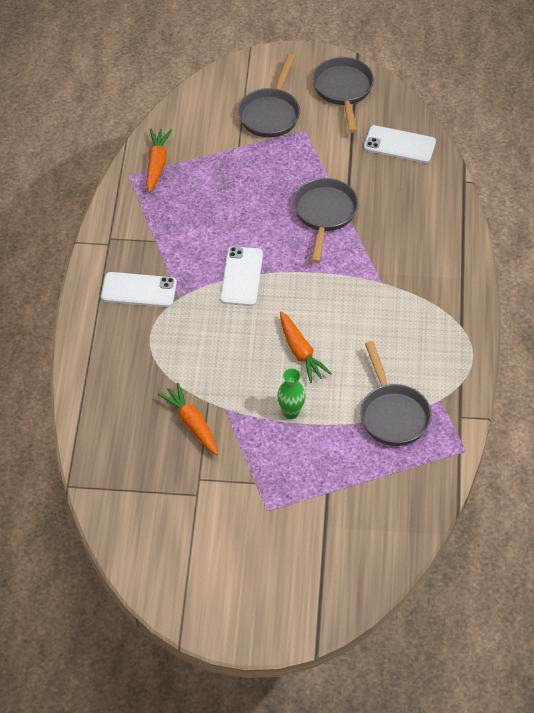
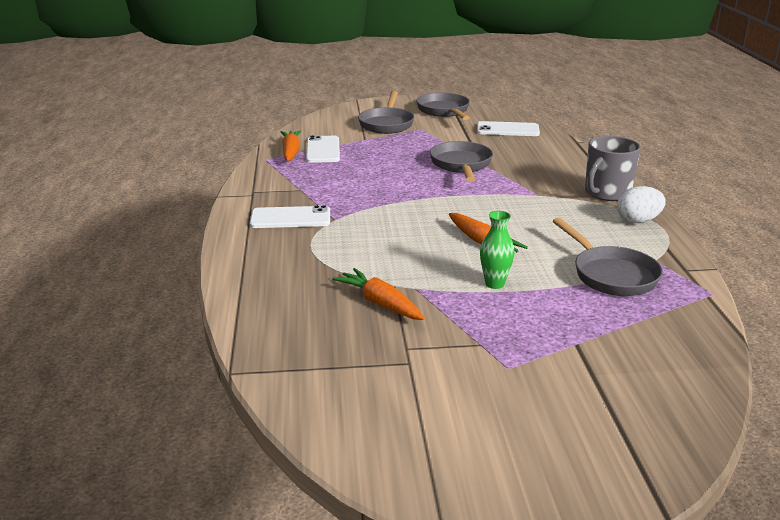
camera: 10 degrees left, 25 degrees down
(241, 276) = (396, 202): white phone -> white phone (323, 150)
(449, 287) = (606, 193): none -> grey mug
(455, 339) = (638, 221): none -> white egg

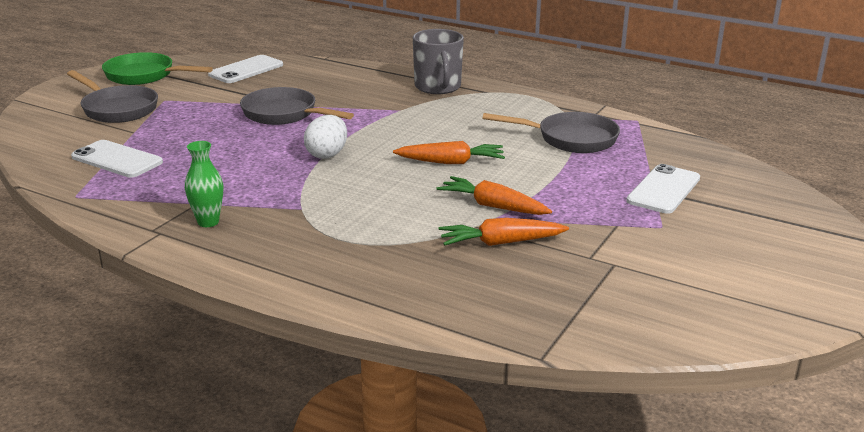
camera: 55 degrees left, 0 degrees up
(290, 218) = (258, 229): white phone -> white phone (663, 189)
(291, 152) = (85, 177): orange carrot -> orange carrot (492, 206)
(444, 111) = (144, 76): grey pan -> green pan
(494, 284) = (529, 184): green vase -> green vase (208, 222)
(638, 221) = (501, 97): white egg -> white egg (327, 154)

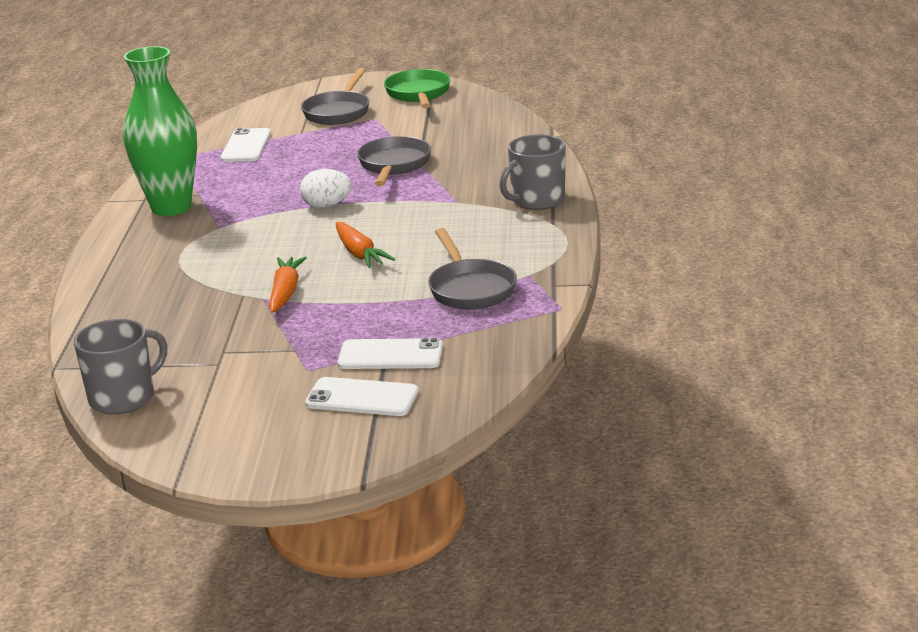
camera: 65 degrees right, 0 degrees up
(208, 222) = (171, 207): green vase -> green vase, size x2.32
(246, 70) = (479, 120): white phone -> white phone (362, 398)
(500, 243) = (220, 312): orange carrot -> none
(649, 327) = (123, 398): none -> grey mug

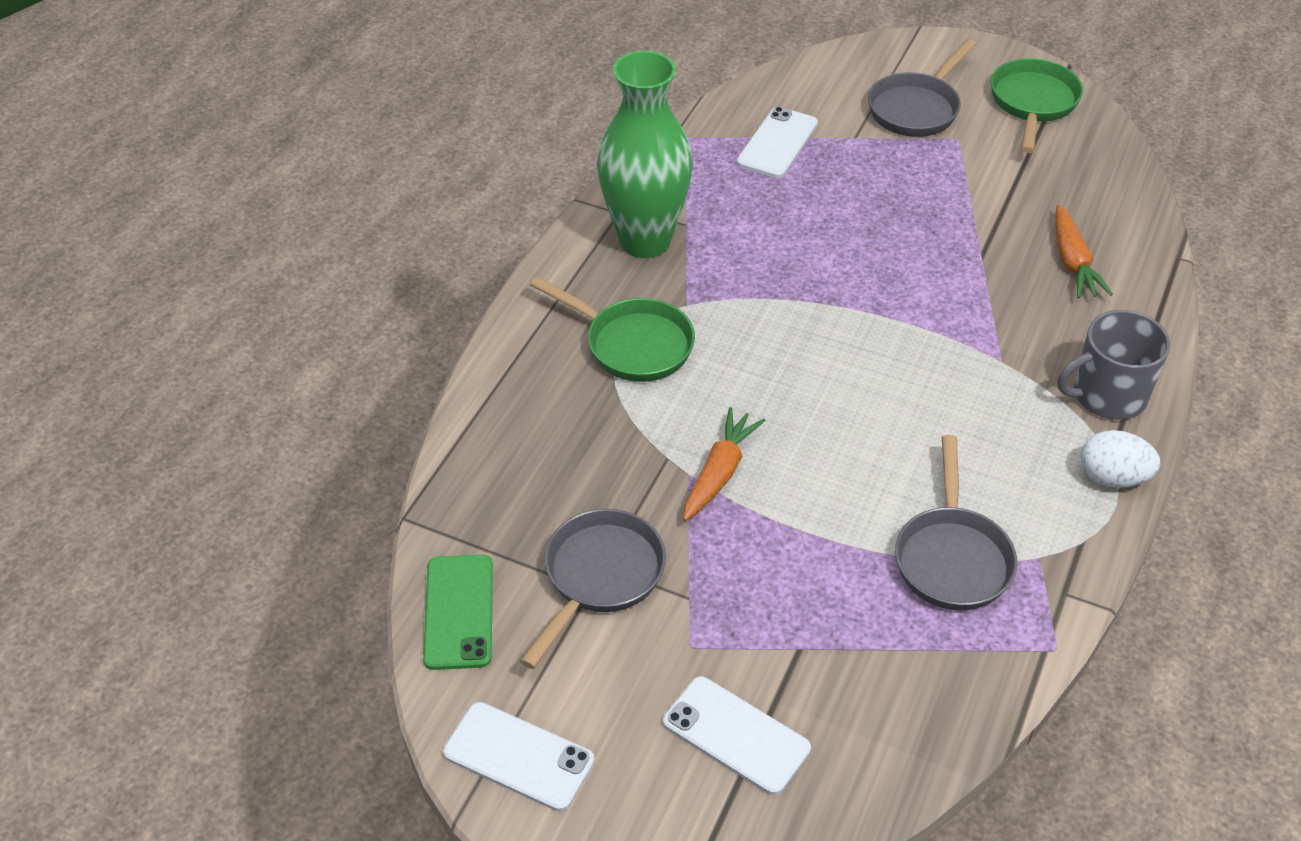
camera: 20 degrees right, 20 degrees up
(123, 398) = (459, 612): grey mug -> green phone
(188, 253) = (632, 344): none -> green pan
(327, 205) = (833, 307): white egg -> white egg (1112, 477)
(359, 254) = (838, 426): orange carrot -> orange carrot (1072, 262)
(390, 355) = (802, 659): white phone -> white phone (519, 756)
(394, 165) = (947, 250): grey pan -> grey pan (599, 577)

